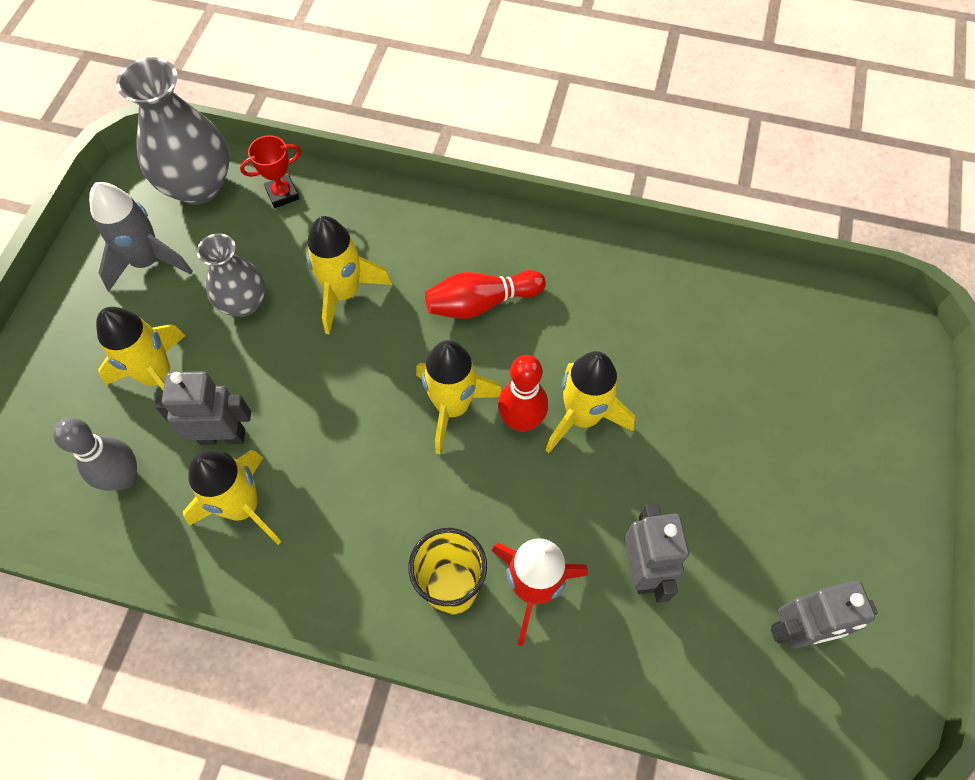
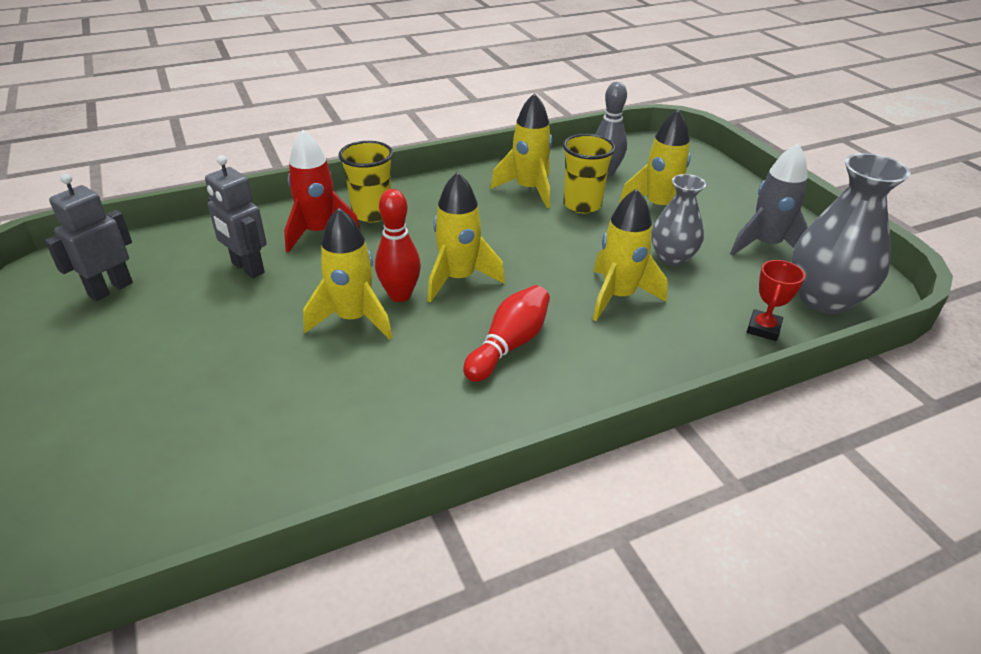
camera: 140 degrees right, 25 degrees down
(222, 436) = (582, 205): grey robot -> yellow cup

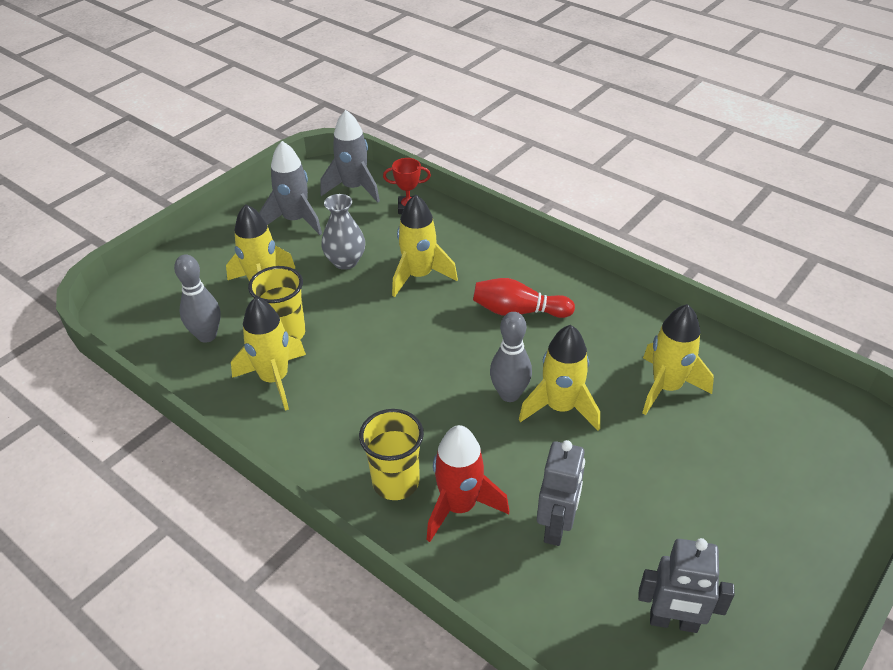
camera: 115 degrees left, 5 degrees up
(400, 295) = (509, 394): red bowling pin -> grey bowling pin
(458, 279) = (460, 368): yellow rocket -> yellow rocket (666, 387)
(824, 299) = (354, 188): grey vase -> grey rocket

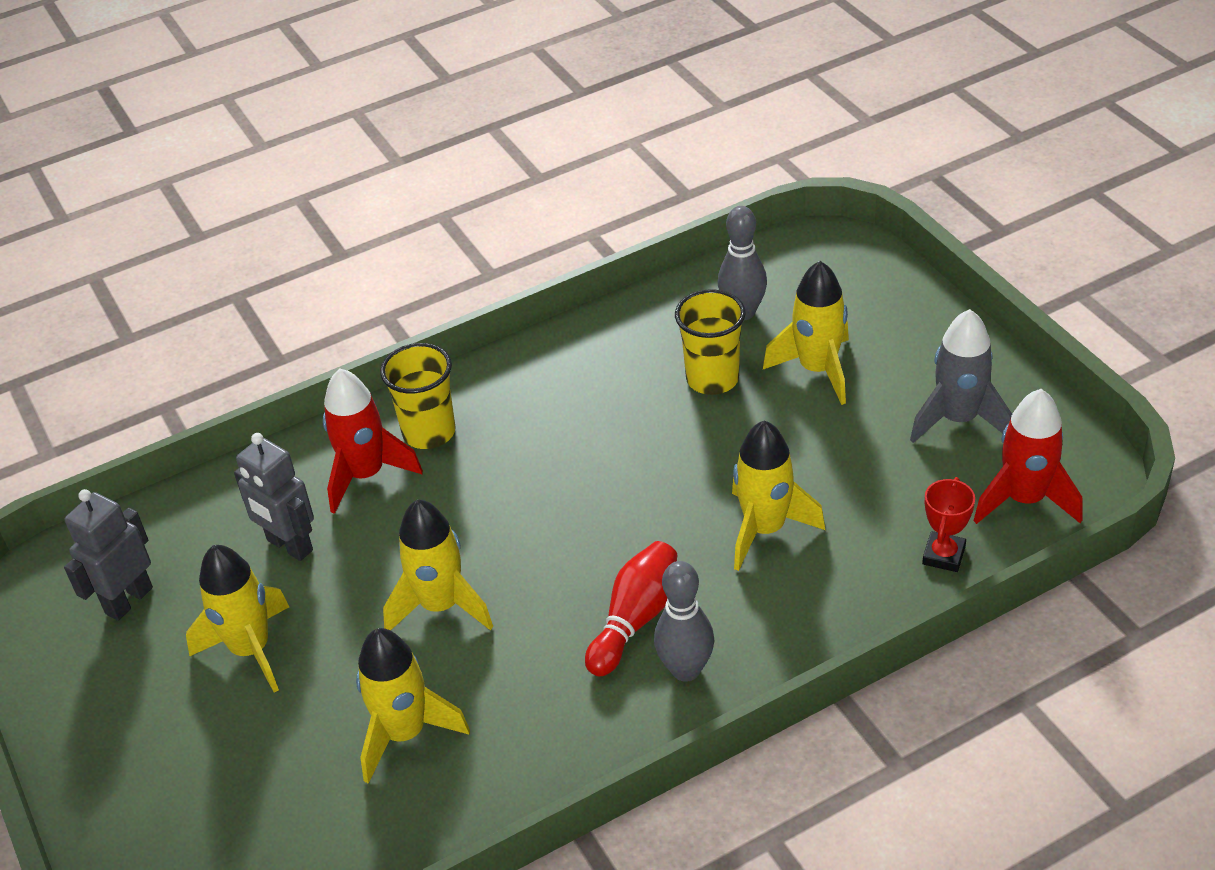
camera: 115 degrees right, 0 degrees up
(274, 379) = (637, 360): yellow rocket -> yellow rocket (251, 650)
(345, 261) = (834, 457): grey vase -> none
(354, 188) = (1024, 499): grey rocket -> red rocket
(509, 394) = (491, 563): grey bowling pin -> grey bowling pin (686, 670)

